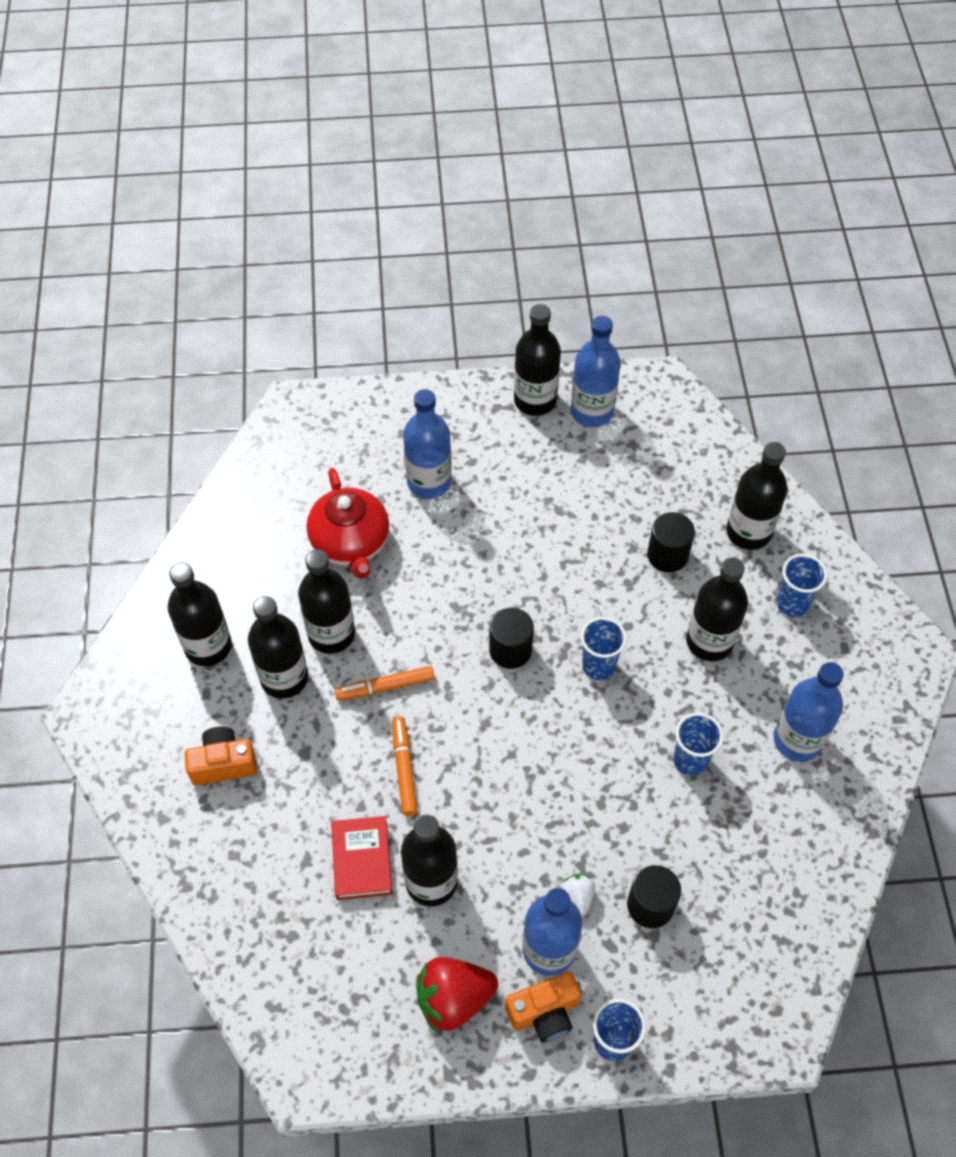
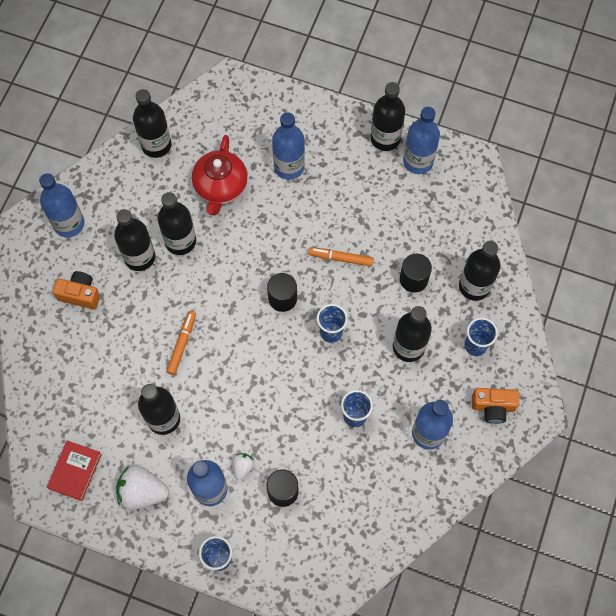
camera: 25 degrees right, 10 degrees up
(159, 675) = (69, 224): none -> blue bottle
(208, 646) = (105, 218): black bottle -> black bottle (156, 145)
(362, 860) = (131, 388): red book -> red book (75, 471)
(385, 687) = (196, 289): orange marker -> orange marker (340, 258)
(453, 999) = (142, 492): red strawberry -> white strawberry
(544, 1012) = (189, 523): orange camera -> orange camera (493, 407)

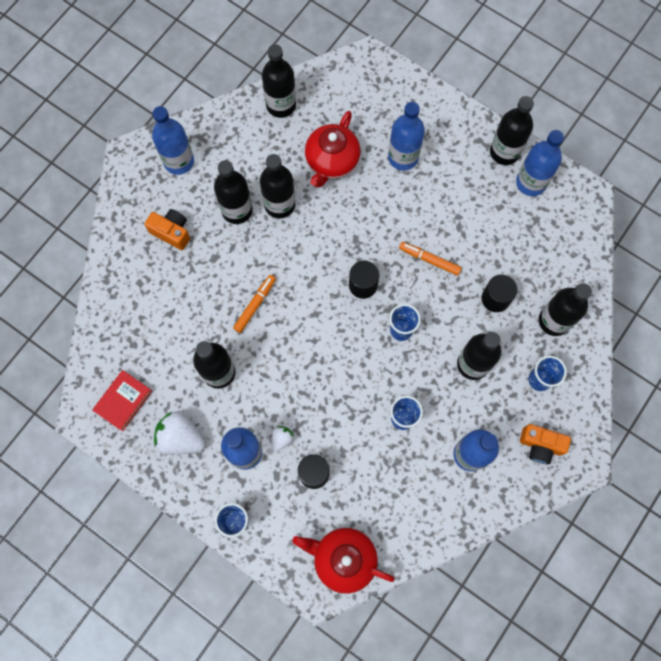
camera: 15 degrees right, 5 degrees up
(333, 566) = (343, 559): none -> red teapot

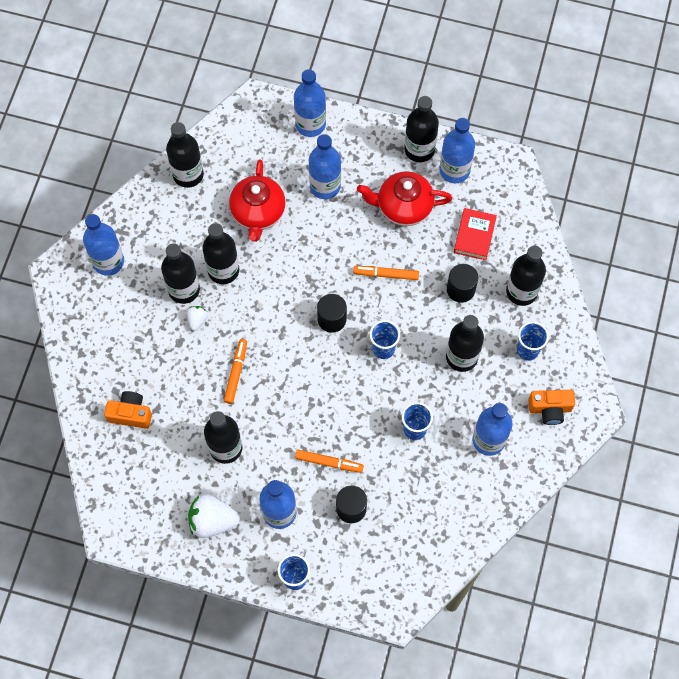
camera: 20 degrees left, 5 degrees down
(123, 401) = (144, 506): red book -> red book (474, 236)
(172, 232) = (128, 332): orange camera -> orange camera (130, 414)
(282, 439) = (309, 488): white strawberry -> white strawberry (197, 320)
(309, 421) = (329, 462): none -> orange marker
(343, 559) = (407, 576): red teapot -> red teapot (403, 207)
(410, 95) = (310, 124): none -> blue bottle

